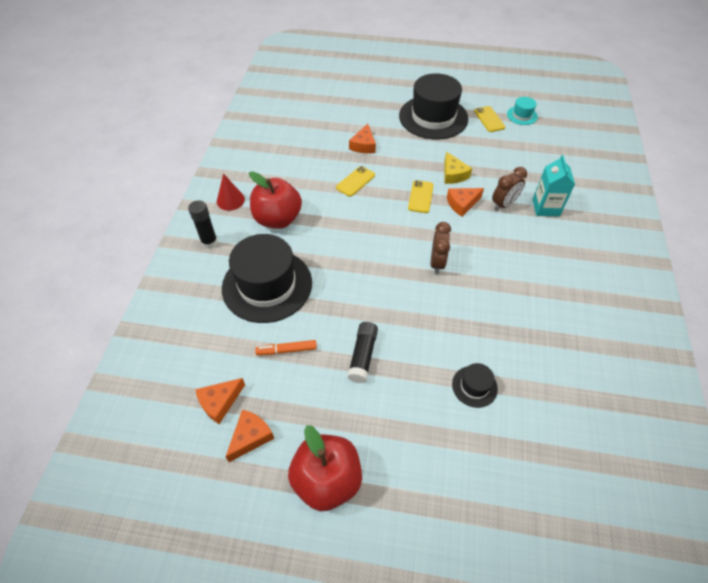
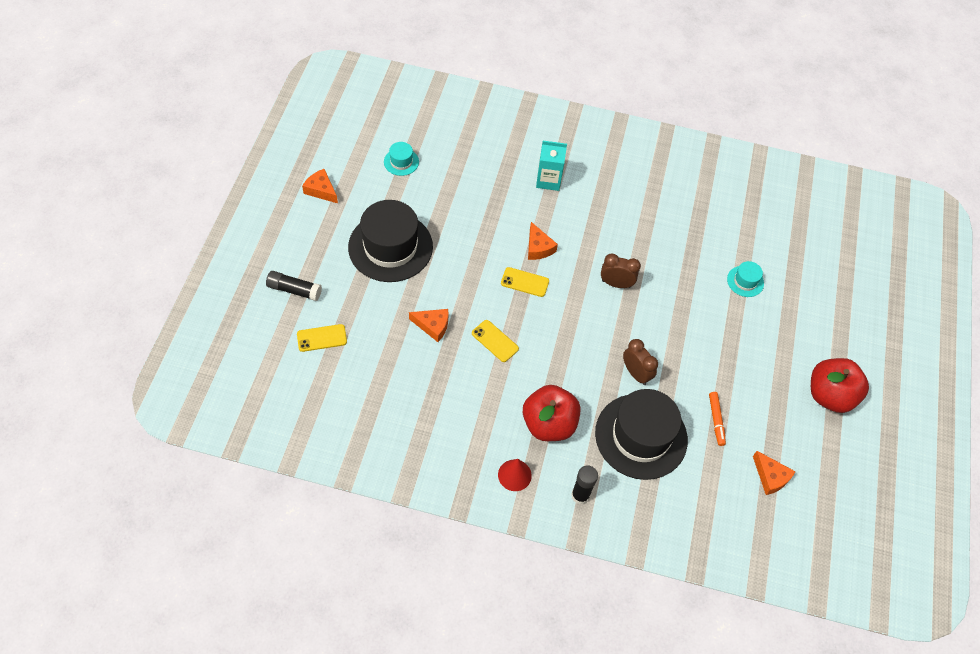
camera: 90 degrees left, 5 degrees up
(250, 437) = (800, 451): orange cheese -> orange cheese (321, 190)
(363, 355) = (719, 358): black glue stick -> black glue stick (294, 290)
(453, 174) = (493, 246): yellow cheese -> none
(474, 386) = (745, 281): black hat -> turquoise hat
(489, 119) = (403, 193): yellow phone -> yellow phone (322, 338)
(504, 204) = (542, 213): brown clock -> brown clock (635, 373)

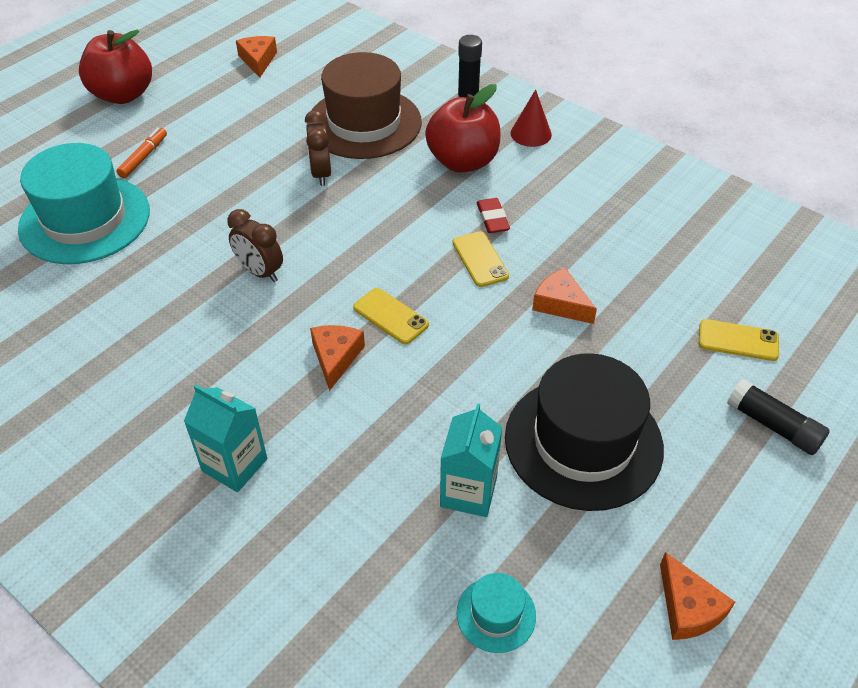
camera: 150 degrees left, 10 degrees down
(435, 205) = (468, 492): none -> turquoise carton
(503, 377) = (492, 219): none -> red eraser
(641, 436) = (364, 123): black hat -> brown hat
(716, 420) = (268, 111): orange marker -> orange marker (143, 157)
(745, 281) = (85, 219): turquoise hat -> turquoise hat, size x2.27

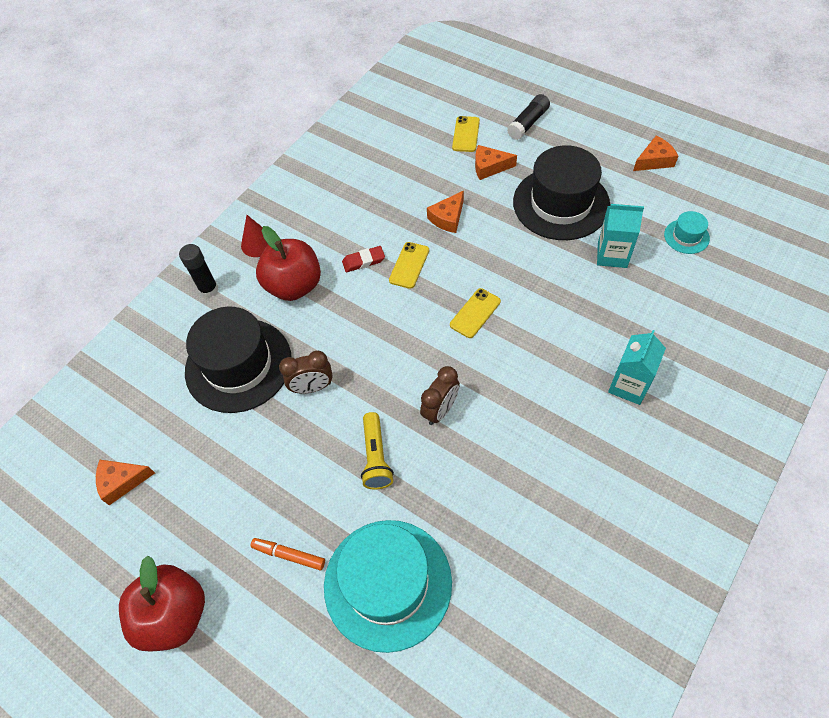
camera: 90 degrees left, 10 degrees up
(221, 217) = (376, 457): none -> yellow flashlight
(336, 357) = (521, 341): orange cheese -> orange cheese (489, 167)
(364, 123) = (238, 365): brown hat -> black hat
(480, 259) = (409, 265): yellow phone -> yellow phone turned 45 degrees counterclockwise

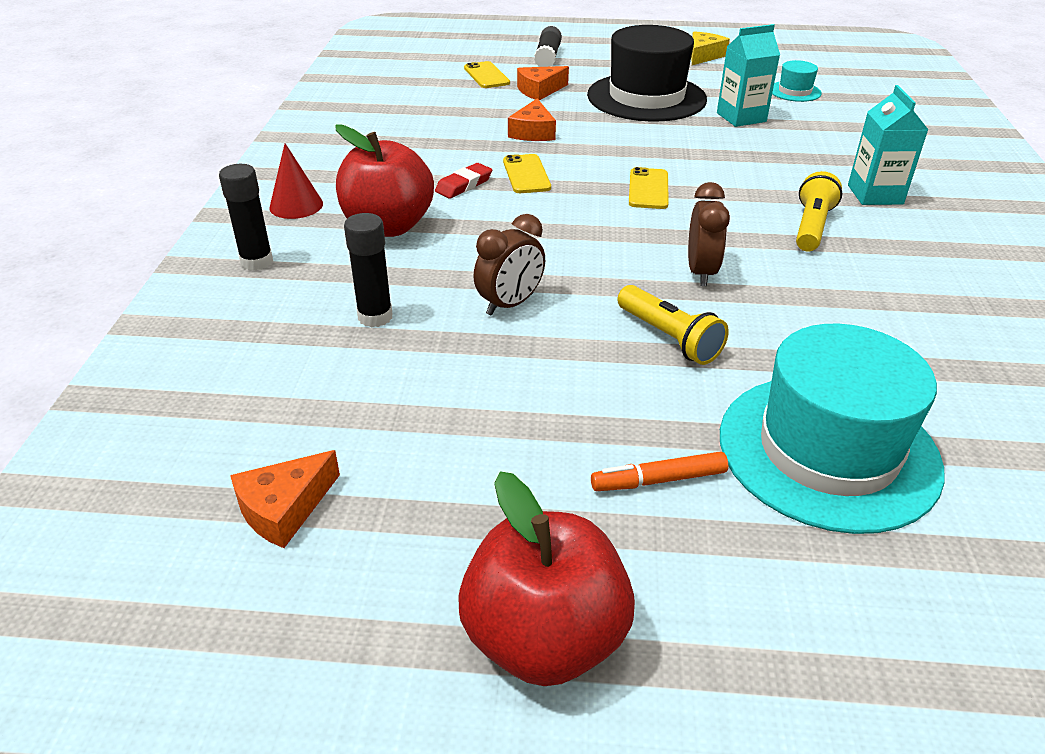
camera: 35 degrees left, 20 degrees down
(238, 365) = (375, 317): black hat -> black glue stick
(550, 399) = (812, 227): none -> yellow flashlight
(654, 160) = (703, 56): orange cheese -> yellow cheese

